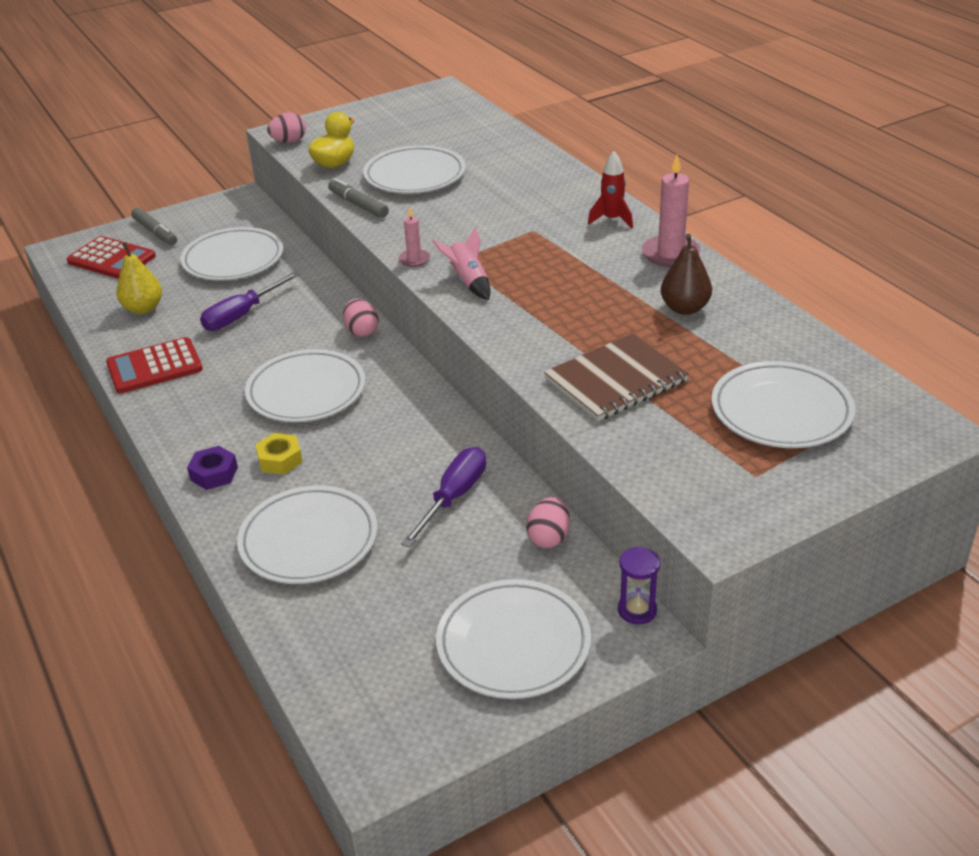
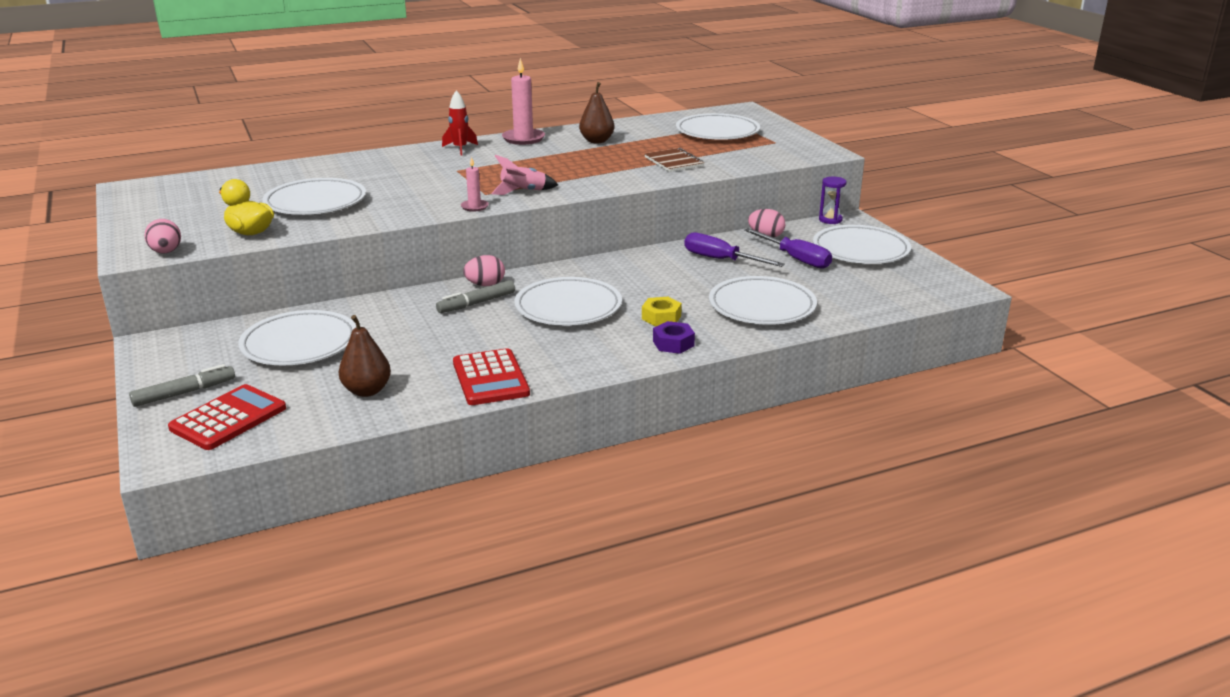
camera: 85 degrees left, 10 degrees down
(143, 308) = (367, 391): yellow pear -> brown pear
(242, 315) = (420, 337): purple screwdriver -> purple screwdriver (795, 259)
(358, 205) = (352, 224): grey marker -> grey marker (476, 303)
(616, 380) = (674, 162): brown notebook -> brown notebook, size x0.66

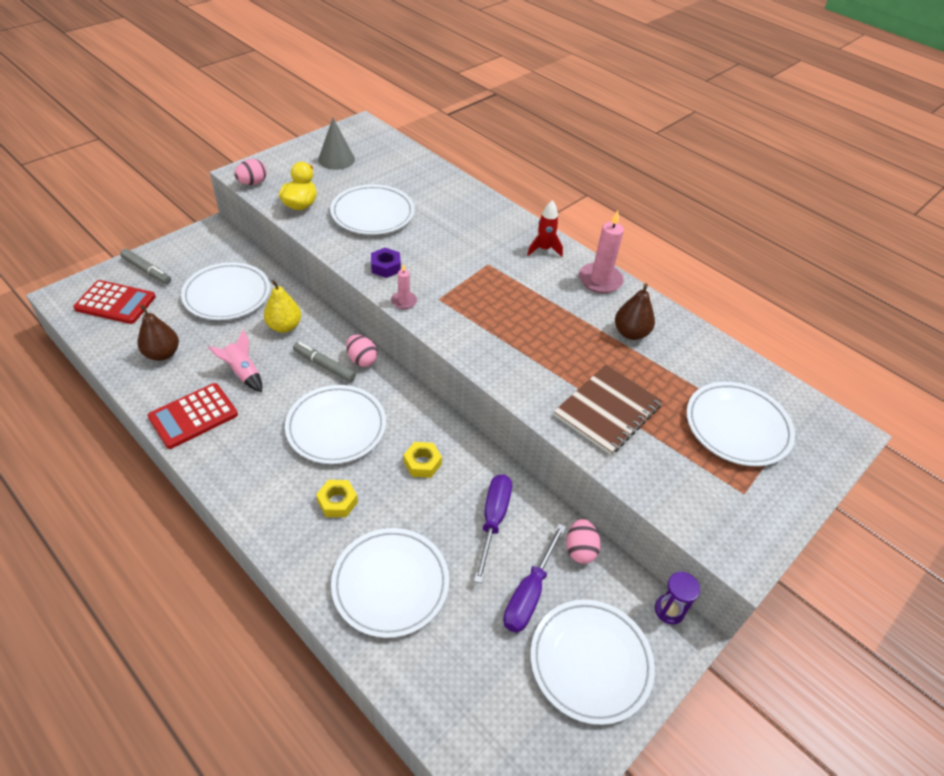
camera: 65 degrees right, 20 degrees up
(182, 207) = (336, 159): none -> grey cone
(393, 317) = (284, 326): none -> yellow pear
(523, 192) = (456, 321): pink rocket -> pink rocket (243, 373)
(641, 277) = (422, 463): none -> yellow nut
(673, 343) = (285, 525): purple nut -> purple nut (386, 267)
(674, 162) = (607, 410): brown notebook -> brown notebook, size x1.51

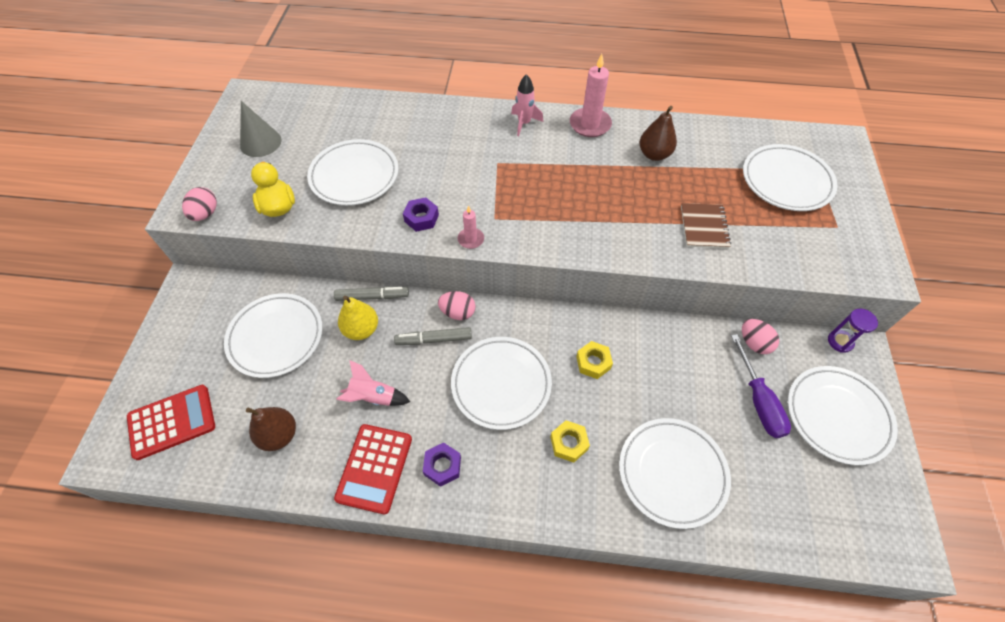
camera: 35 degrees left, 10 degrees up
(147, 271) = (167, 368): grey marker -> grey marker (372, 297)
(235, 448) = (442, 466): none -> purple nut
(493, 520) = (683, 367): purple screwdriver -> none
(544, 249) = (524, 123): red rocket -> pink rocket
(607, 410) = (704, 227): brown notebook -> brown notebook, size x0.66

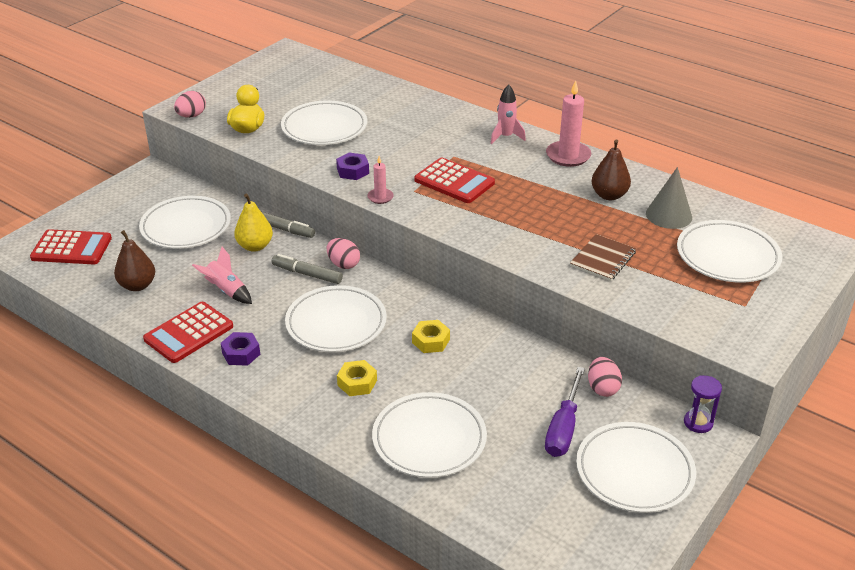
camera: 30 degrees right, 20 degrees down
(260, 142) = (270, 85): grey cone -> grey cone (669, 215)
(521, 192) = (454, 181): none -> red calculator

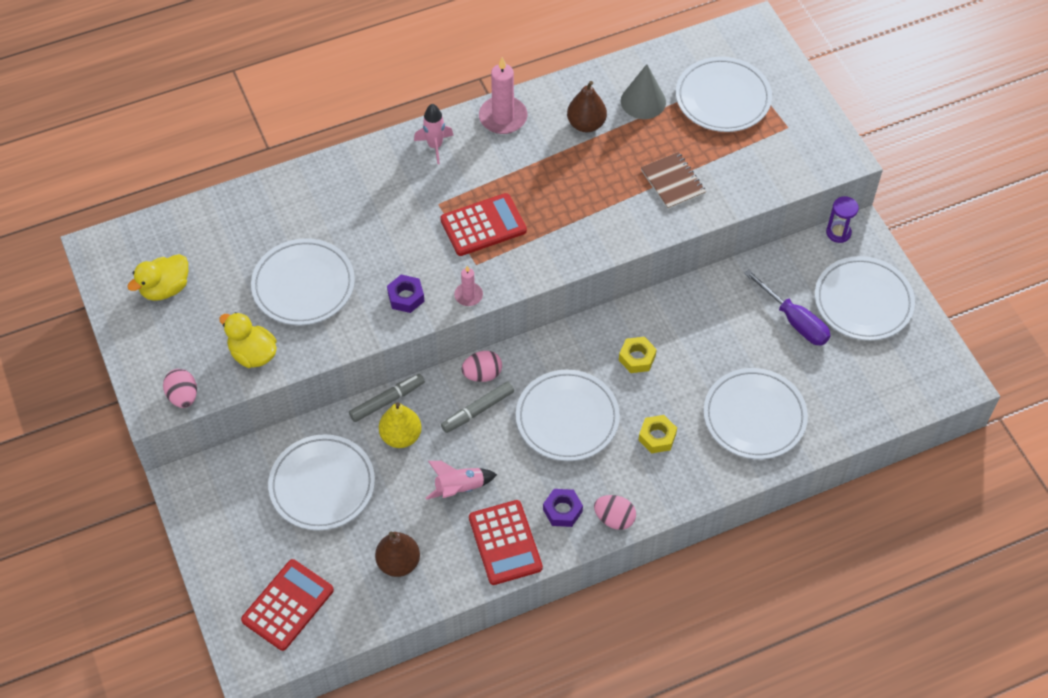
camera: 60 degrees left, 20 degrees up
(275, 81) = (165, 288): none -> yellow duck
(602, 388) = (767, 270): pink egg -> pink egg (614, 519)

